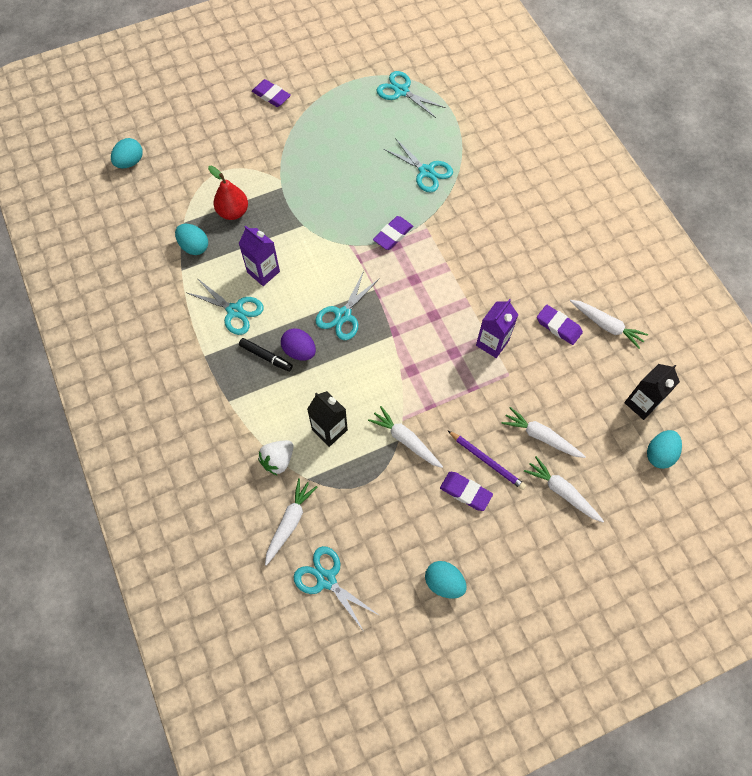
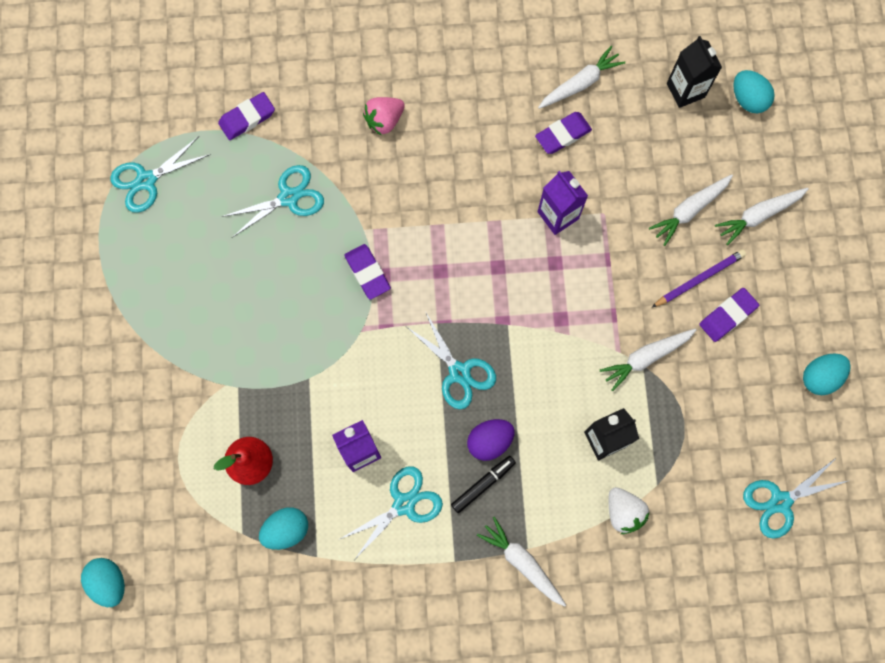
camera: 70 degrees left, 10 degrees up
(271, 95) = (77, 353): purple eraser -> purple eraser (247, 118)
(289, 522) = (703, 522): white carrot -> white carrot (522, 562)
(510, 208) = (384, 120): none -> pink strawberry

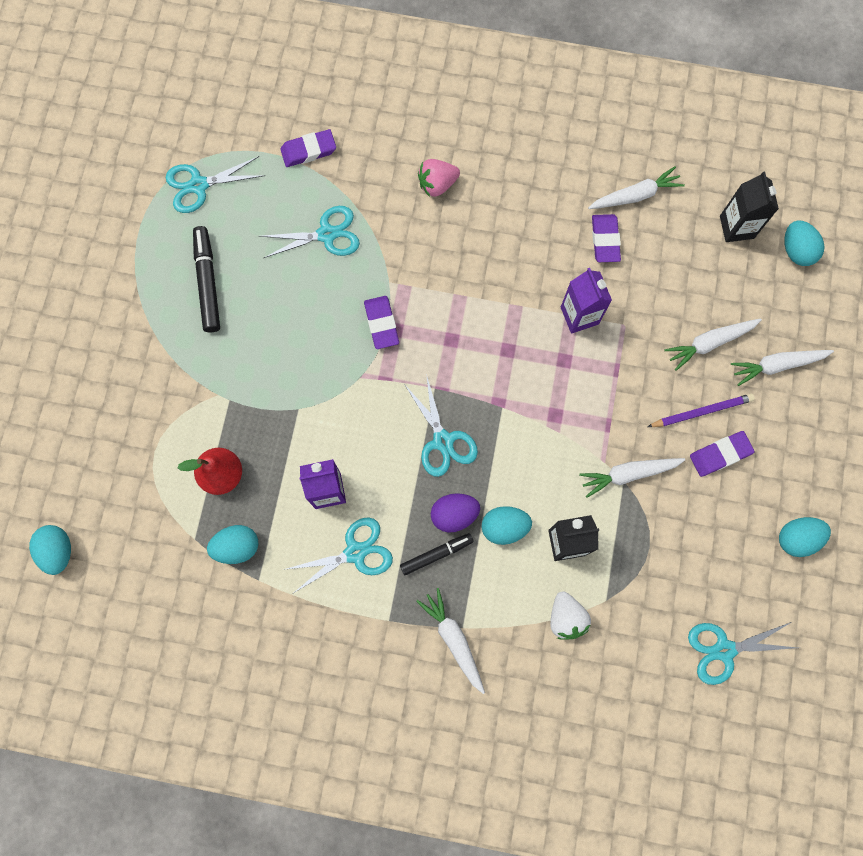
camera: 15 degrees right, 0 degrees up
(183, 276) = (208, 282): none -> black marker
(541, 440) = (504, 527): none -> turquoise egg
(563, 135) = (605, 240): purple eraser -> purple eraser turned 75 degrees counterclockwise

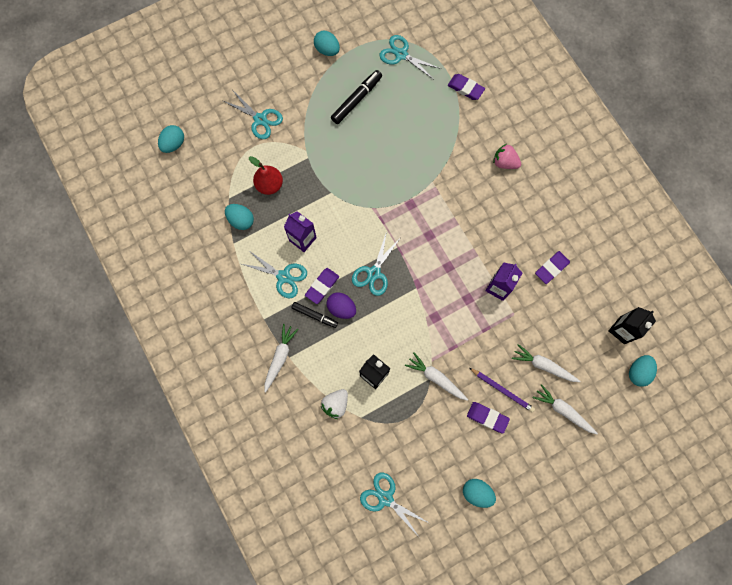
camera: 50 degrees right, 0 degrees up
(327, 234) = (430, 132): turquoise scissors -> turquoise scissors (260, 119)
(381, 324) = (407, 195): purple eraser -> purple eraser (322, 286)
(504, 527) = (356, 337): turquoise egg -> turquoise egg (327, 50)
(635, 195) = (590, 264): white carrot -> none

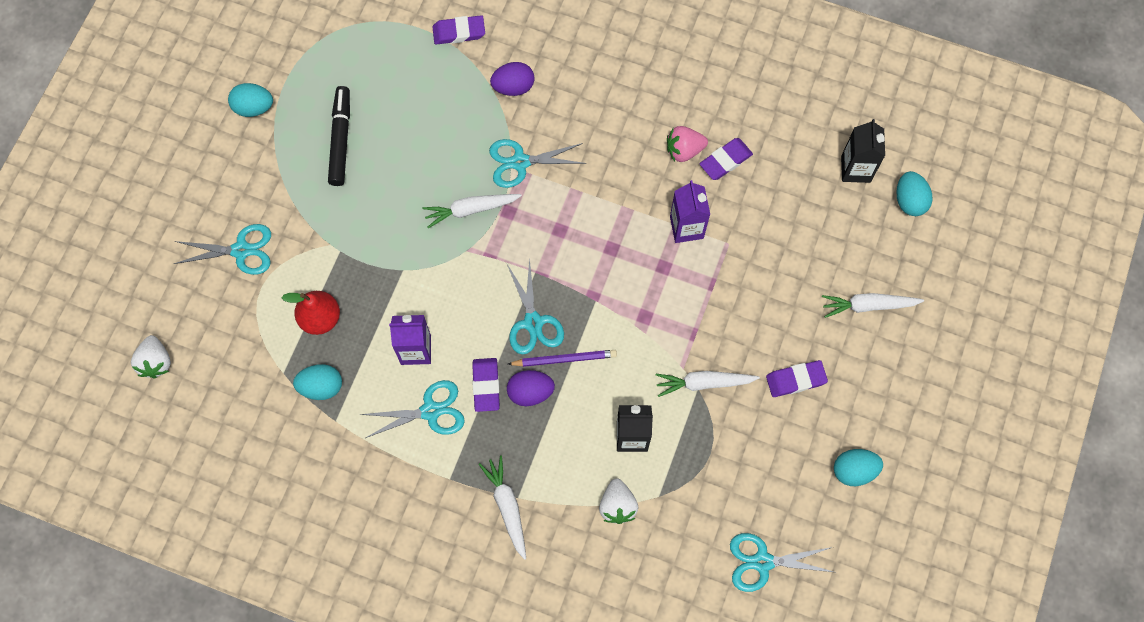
camera: 40 degrees left, 5 degrees down
(174, 144) = (156, 362): turquoise egg -> white strawberry
(315, 315) = (506, 426): black marker -> none
(401, 54) = (349, 48): turquoise scissors -> turquoise scissors (520, 162)
(469, 139) = (513, 87): none -> purple egg
(502, 390) = (786, 337): purple pencil -> purple pencil (564, 359)
(504, 162) = (575, 83): pink strawberry -> pink strawberry (684, 150)
(543, 365) = (807, 274): white carrot -> white carrot (470, 210)
(551, 268) = (725, 161): purple eraser -> purple eraser turned 45 degrees clockwise

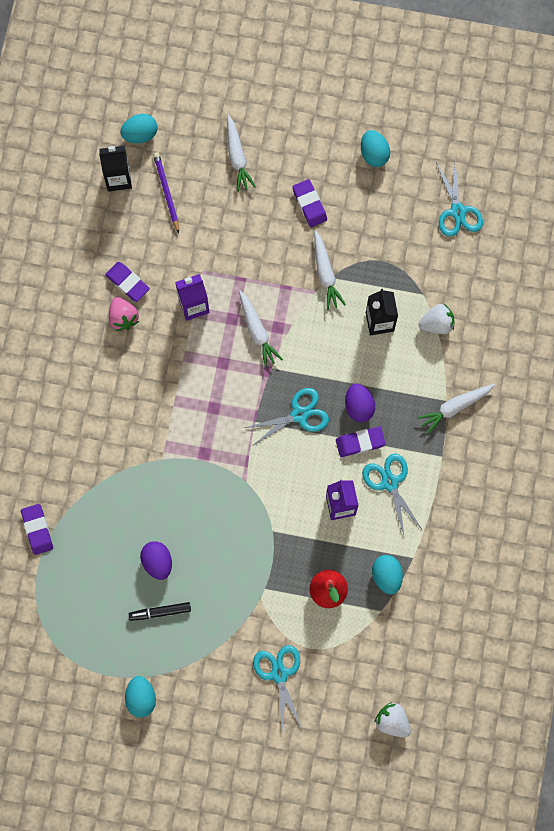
camera: 100 degrees left, 5 degrees up
(156, 362) = (392, 721): white strawberry -> white strawberry turned 120 degrees counterclockwise
(340, 139) = (160, 612): black marker -> black marker, size x0.66
(470, 210) = (208, 485): white carrot -> white carrot (257, 331)
(513, 87) = (85, 471): purple egg -> purple egg (157, 562)
(520, 162) = (156, 452): turquoise scissors -> none
(564, 359) = (326, 384): purple pencil -> purple pencil (166, 192)

